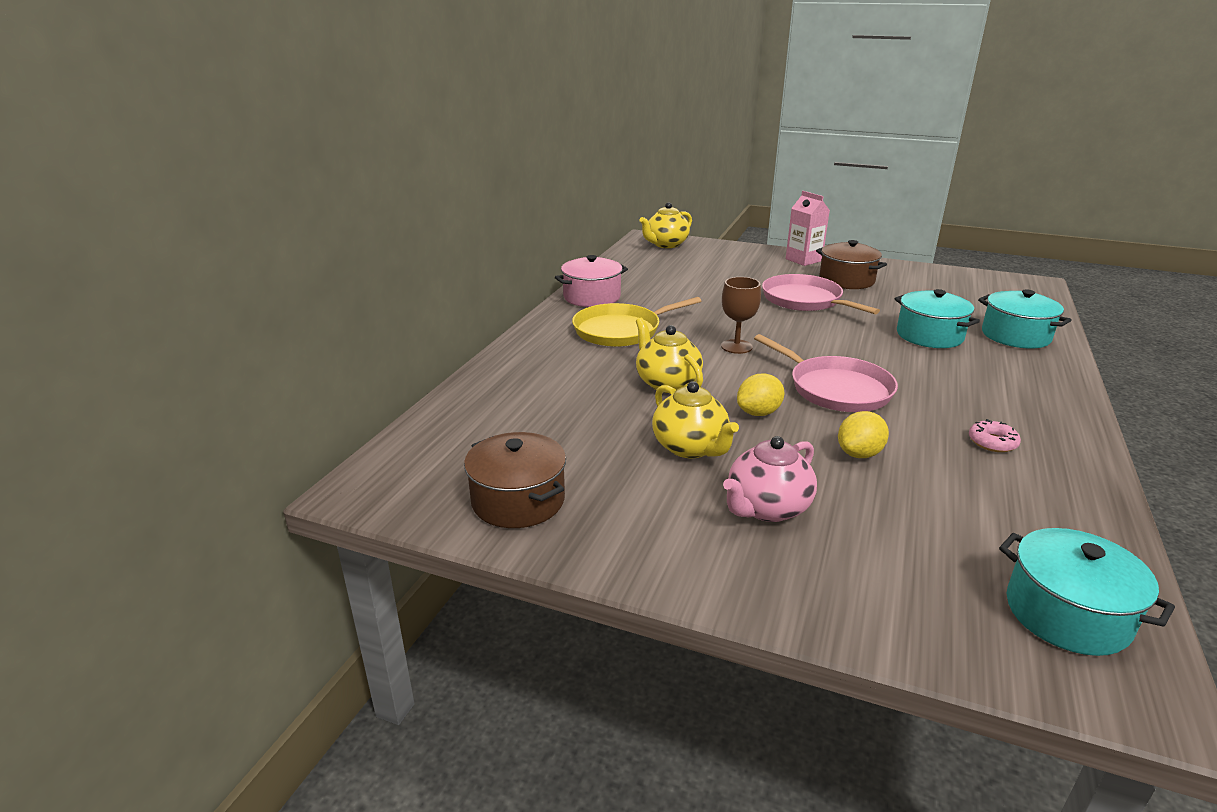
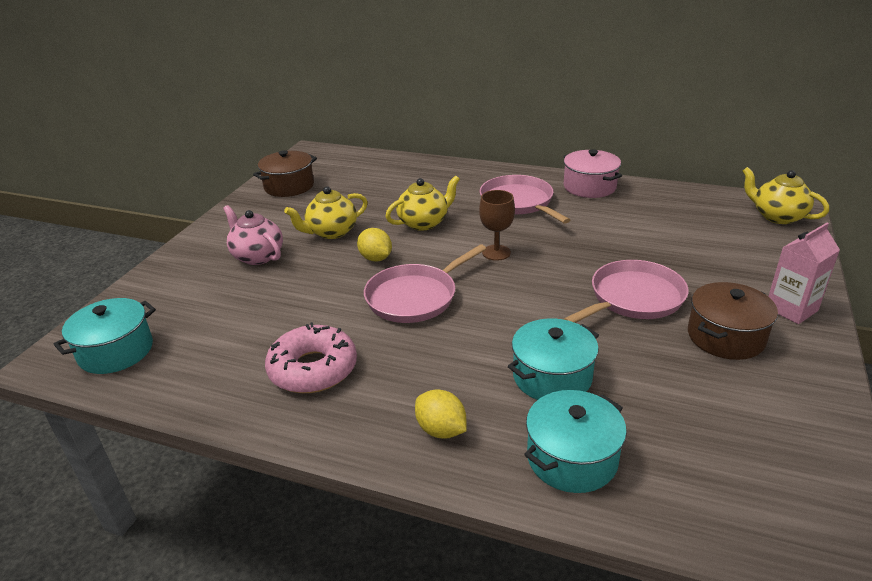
camera: 90 degrees right, 5 degrees up
(621, 330) = (518, 202): yellow pan -> pink pan
(859, 454) = (310, 297): yellow lemon -> yellow lemon (441, 430)
(992, 442) = (313, 369): pink donut -> pink donut, size x2.10

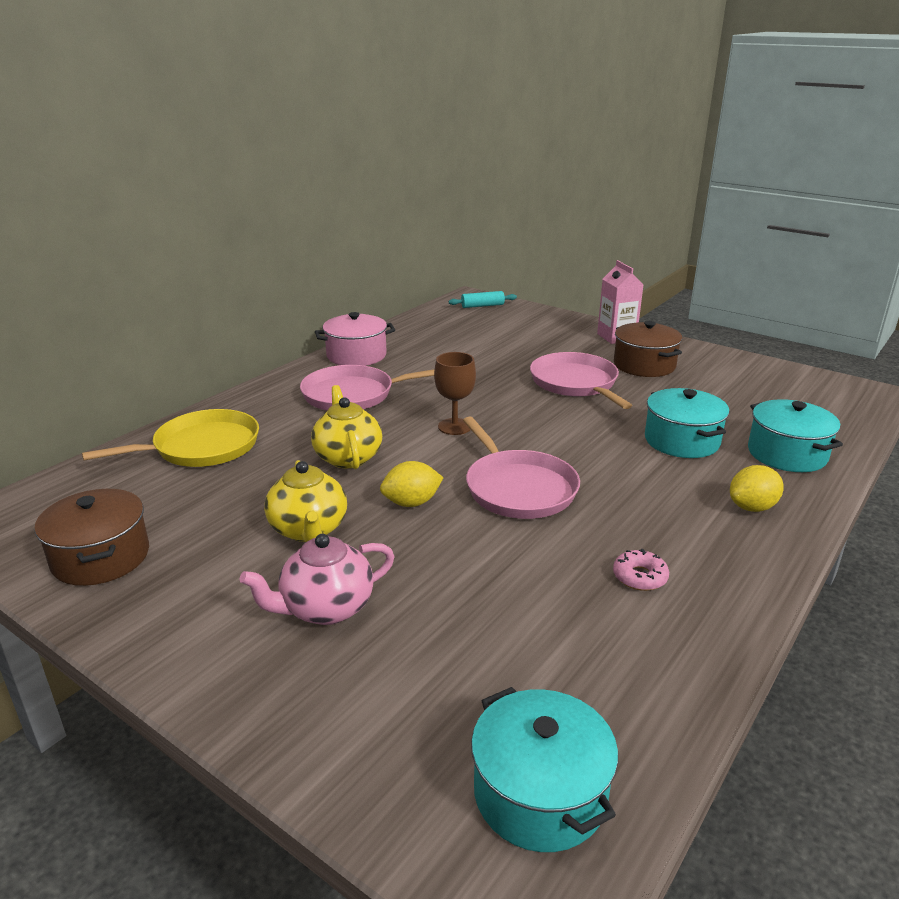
camera: 75 degrees left, 5 degrees down
(313, 369) = (640, 577): pink donut -> pink donut, size x0.48
(410, 176) = (201, 447): none -> yellow pan
(777, 216) = (482, 306): yellow teapot -> turquoise rolling pin

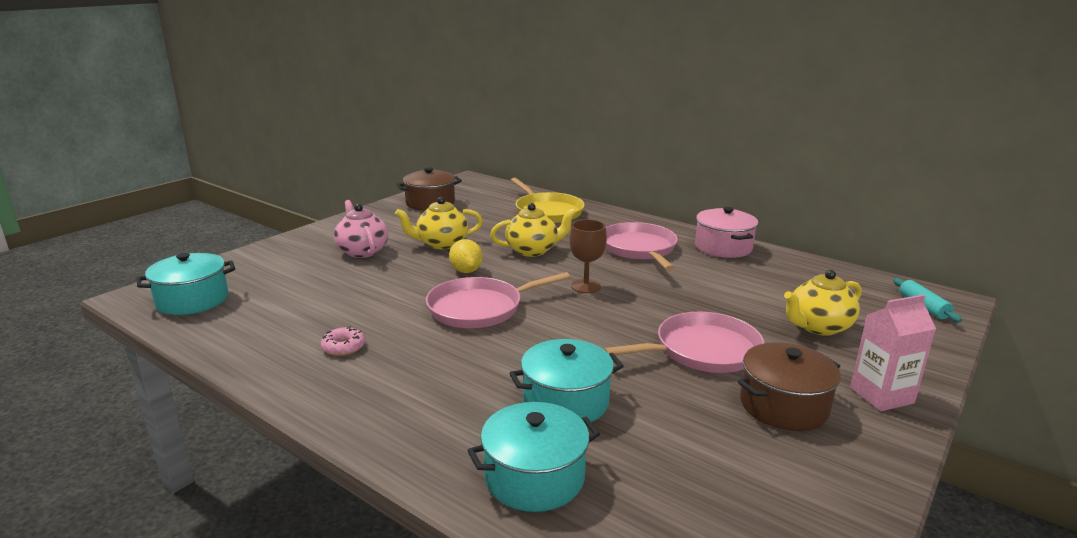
camera: 90 degrees right, 5 degrees down
(523, 340) = (818, 327): none -> yellow teapot
(752, 507) = (422, 422): yellow lemon -> none

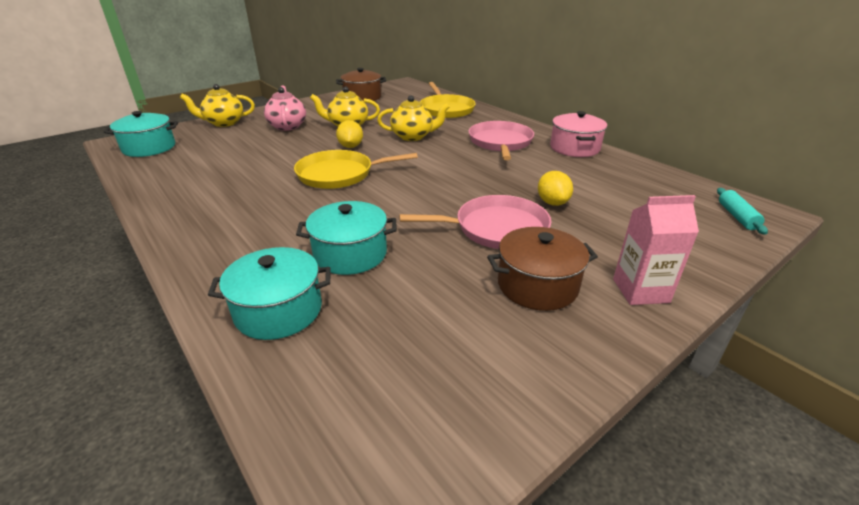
camera: 15 degrees right, 10 degrees up
(343, 347) = (219, 191): pink donut -> none
(479, 308) = (339, 174): pink pan -> yellow pan
(586, 286) = (435, 167): brown goblet -> none
(740, 314) = (552, 202): none -> yellow lemon
(818, 327) = (618, 222): yellow teapot -> yellow teapot (224, 123)

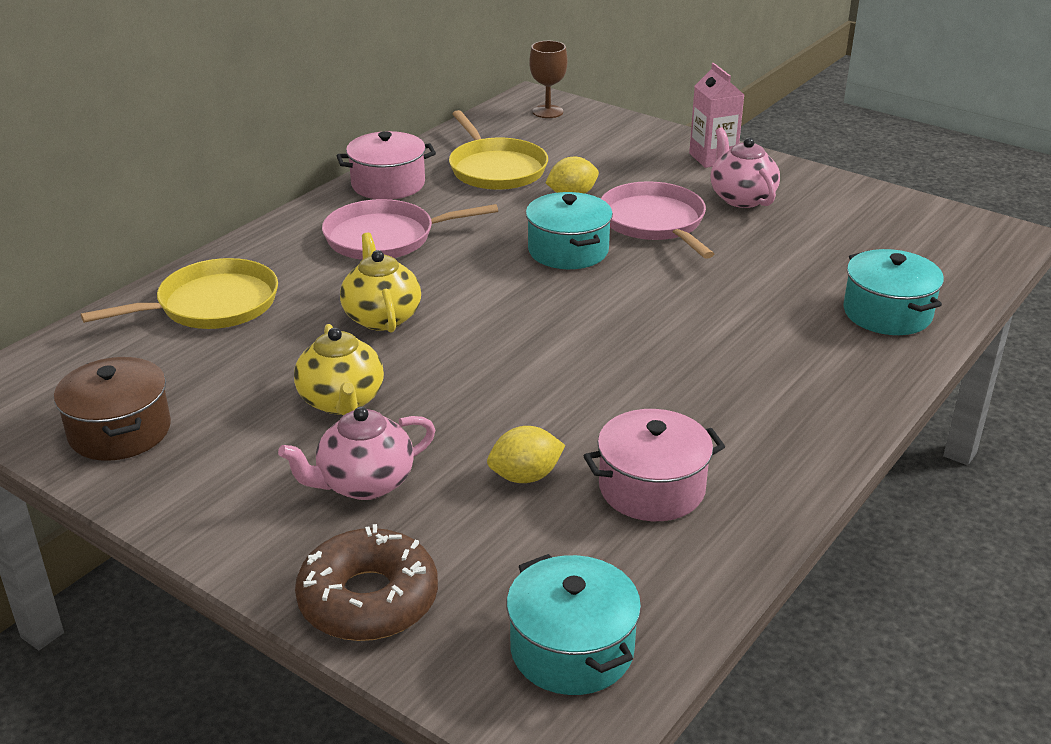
camera: 105 degrees left, 0 degrees up
(209, 175) = (651, 488): none -> pink pot
(224, 123) = (368, 599): yellow teapot -> brown donut
(339, 174) = (574, 354): yellow pan -> yellow pan (496, 169)
(350, 146) = (454, 371): yellow lemon -> yellow lemon (525, 476)
(350, 254) = (769, 297): turquoise pot -> turquoise pot (568, 250)
(537, 285) = (741, 198): brown pot -> pink teapot
(737, 216) = (547, 112): turquoise rolling pin -> brown goblet

